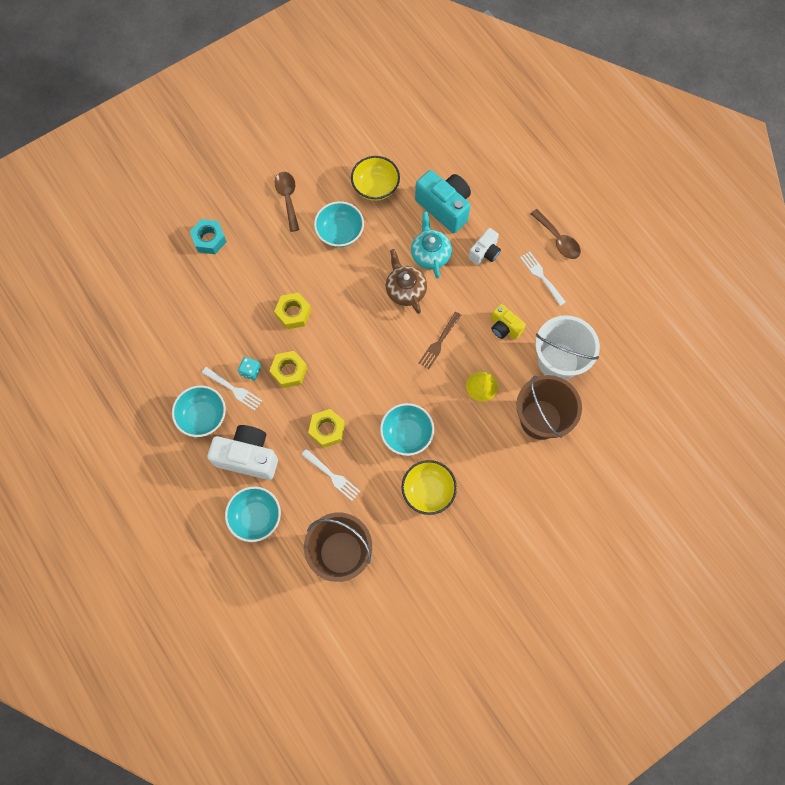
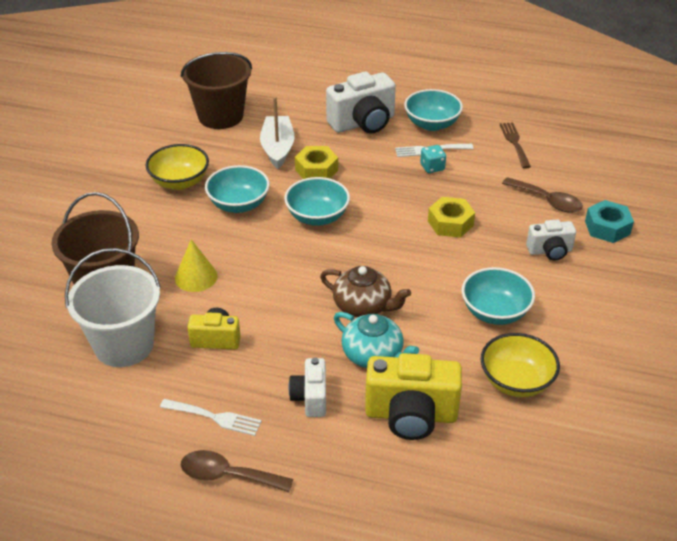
camera: 140 degrees right, 30 degrees down
(256, 517) = (313, 100): turquoise bowl -> turquoise bowl (317, 217)
(262, 248) = (550, 251): none -> white camera
(288, 198) = (590, 307): brown spoon -> brown spoon (547, 201)
(289, 371) = (399, 185): yellow nut -> none
(332, 476) = (277, 148): white fork -> white boat
(439, 342) = (277, 285): brown fork -> brown fork (514, 143)
(444, 207) = (411, 415): turquoise camera -> yellow camera

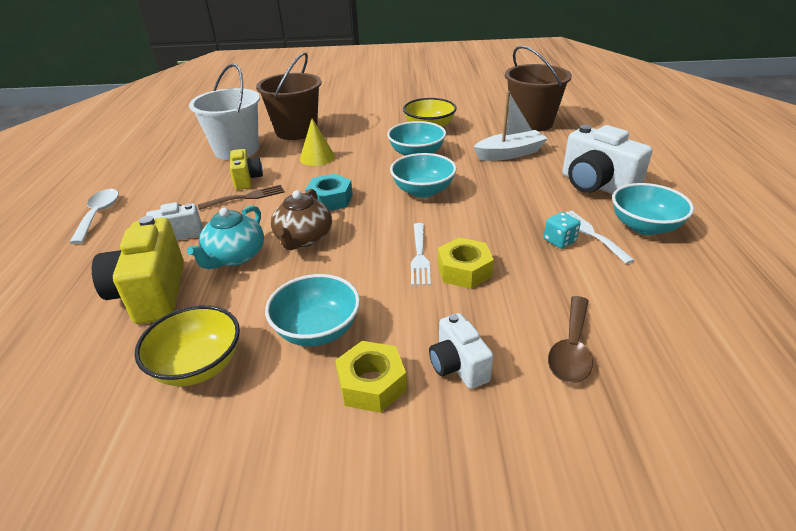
camera: 75 degrees right, 5 degrees down
(215, 417) = (161, 197): white fork -> white fork (420, 256)
(228, 475) = (99, 215): brown spoon -> white spoon
(316, 170) = (494, 177): yellow nut -> yellow nut (372, 384)
(514, 143) = (678, 298): brown fork -> brown fork (246, 197)
(607, 227) = (555, 429): turquoise nut -> turquoise nut (330, 199)

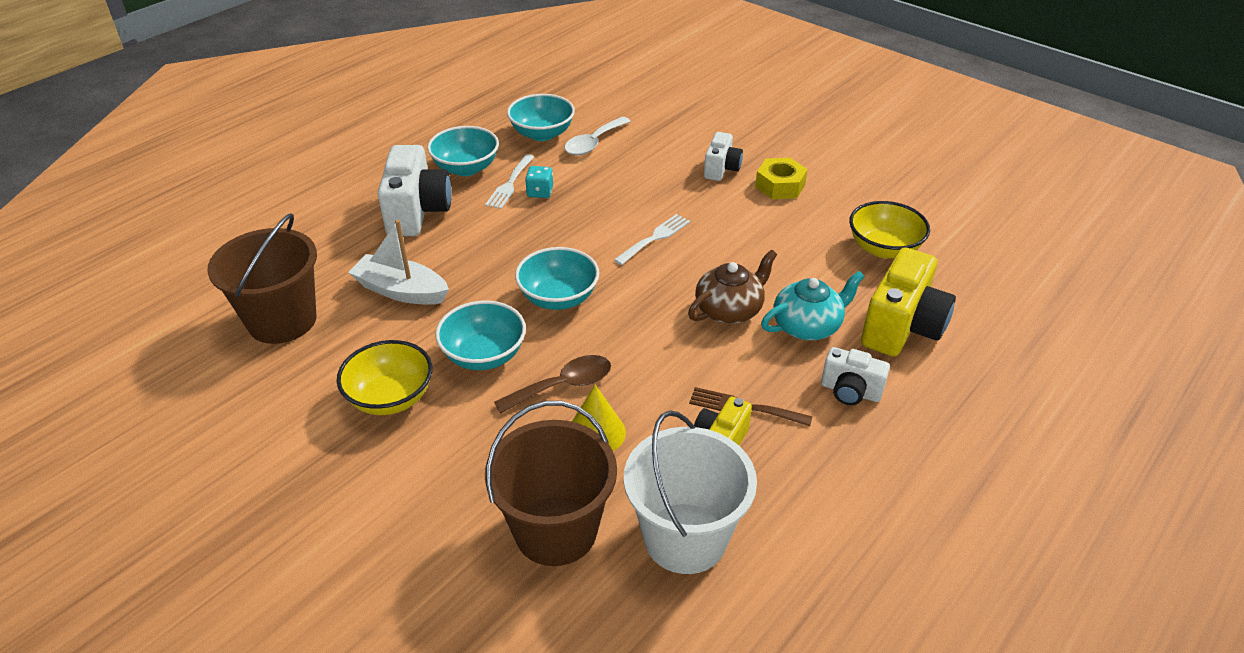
camera: 140 degrees left, 5 degrees up
(99, 215) = (943, 492): white spoon -> white spoon (593, 143)
(317, 330) = (786, 229): turquoise bowl -> turquoise bowl (542, 134)
(330, 199) = (658, 344): turquoise nut -> none
(464, 270) = (639, 211): yellow nut -> none
(571, 349) = (649, 145): brown spoon -> brown spoon (563, 386)

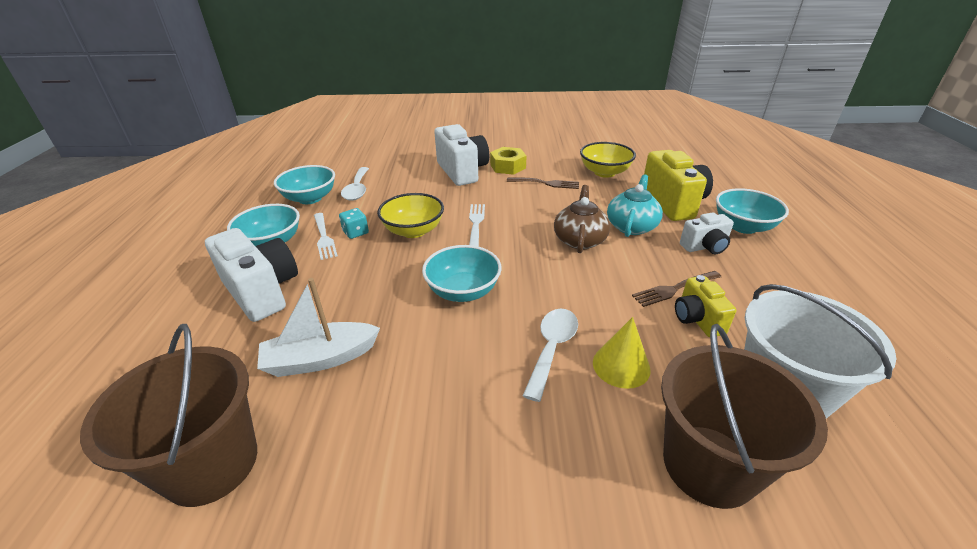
camera: 40 degrees left, 5 degrees down
(390, 398) = (425, 459): yellow bowl -> yellow bowl (413, 231)
(484, 355) = (462, 365): turquoise bowl -> turquoise bowl (743, 226)
(563, 386) = (552, 348): brown spoon -> white spoon
(721, 169) = (462, 171): white camera -> white camera, size x1.75
(792, 228) = (546, 183): none -> brown fork

